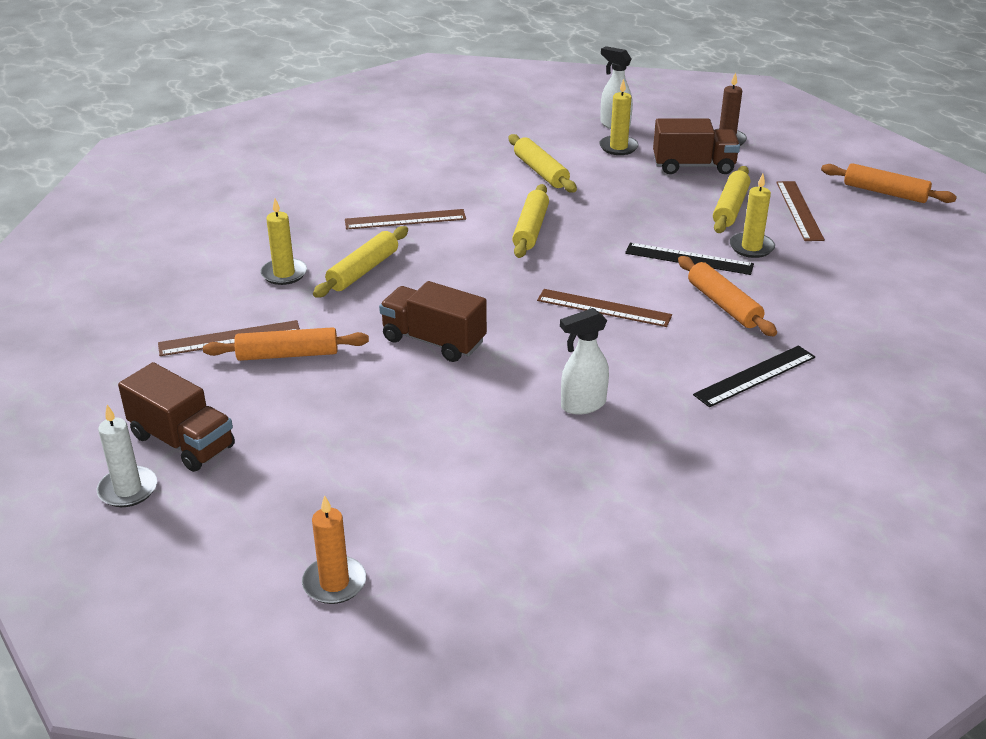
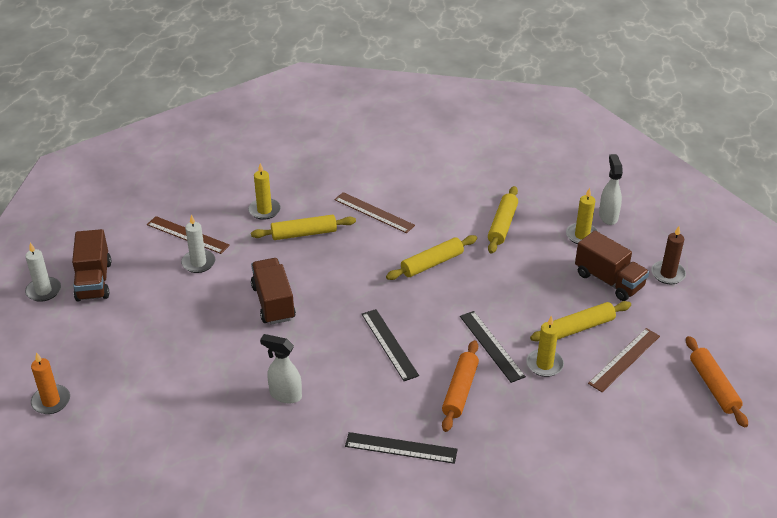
camera: 45 degrees right, 5 degrees up
(287, 355) = (198, 263): orange rolling pin -> white candle
(603, 308) = (389, 344): brown ruler -> black ruler

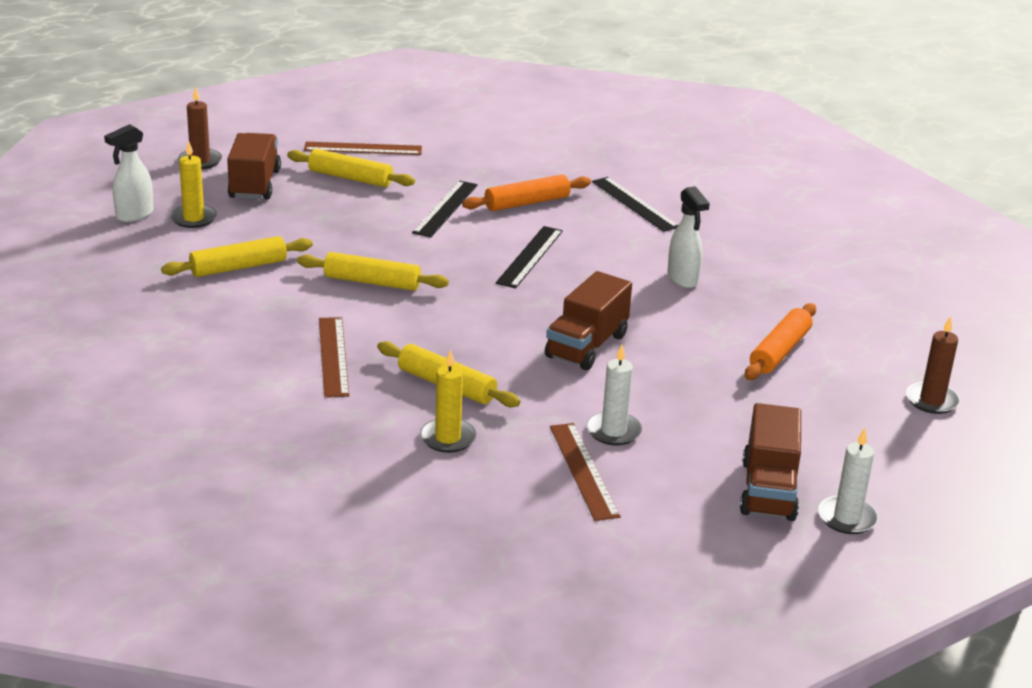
camera: 135 degrees left, 10 degrees down
(51, 401) = (932, 401): orange candle -> brown candle
(94, 281) = (768, 490): brown truck -> brown truck turned 150 degrees clockwise
(544, 364) = (428, 178): yellow candle -> none
(713, 386) = (338, 108): orange rolling pin -> orange rolling pin (779, 351)

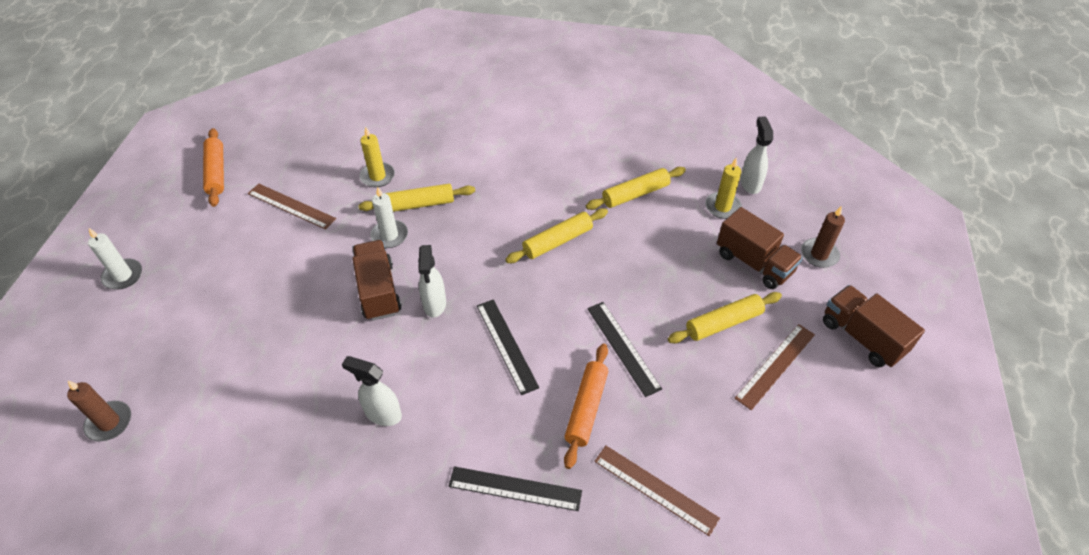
camera: 135 degrees right, 20 degrees up
(238, 267) = (635, 194): yellow rolling pin -> yellow rolling pin turned 45 degrees clockwise
(333, 356) = (496, 179): brown ruler -> brown ruler (655, 489)
(549, 309) = (434, 304): none -> white spray bottle
(613, 431) = (299, 240): white candle -> white candle (389, 235)
(768, 490) = (181, 263): brown truck -> brown truck (862, 337)
(779, 351) = (251, 388): orange rolling pin -> orange rolling pin (216, 172)

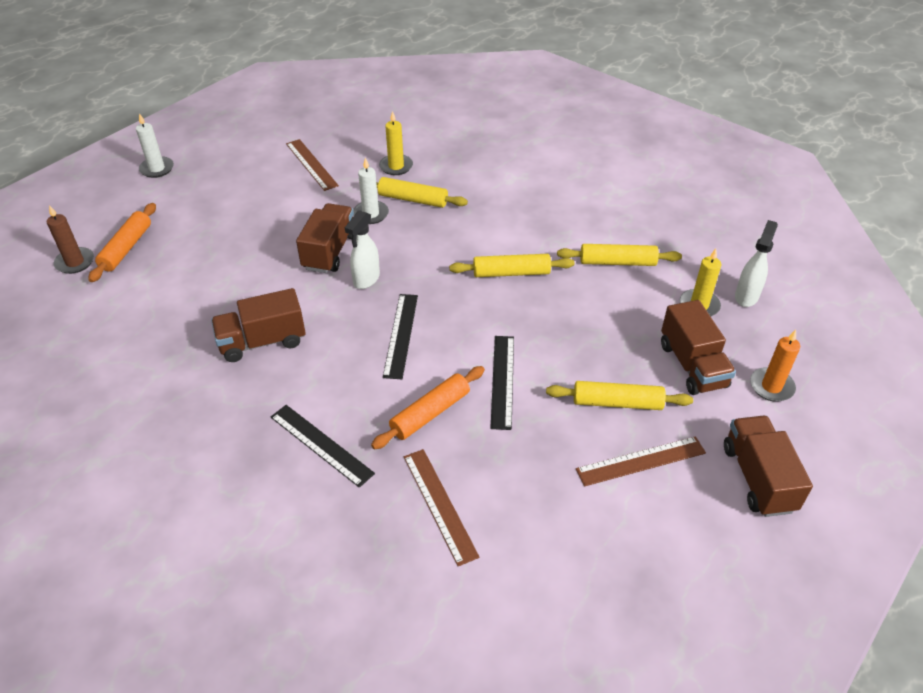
camera: 30 degrees right, 5 degrees down
(216, 172) = (275, 121): orange rolling pin -> orange rolling pin (126, 248)
(382, 414) = (262, 341): white spray bottle -> brown truck
(819, 254) = (771, 386): brown candle -> orange candle

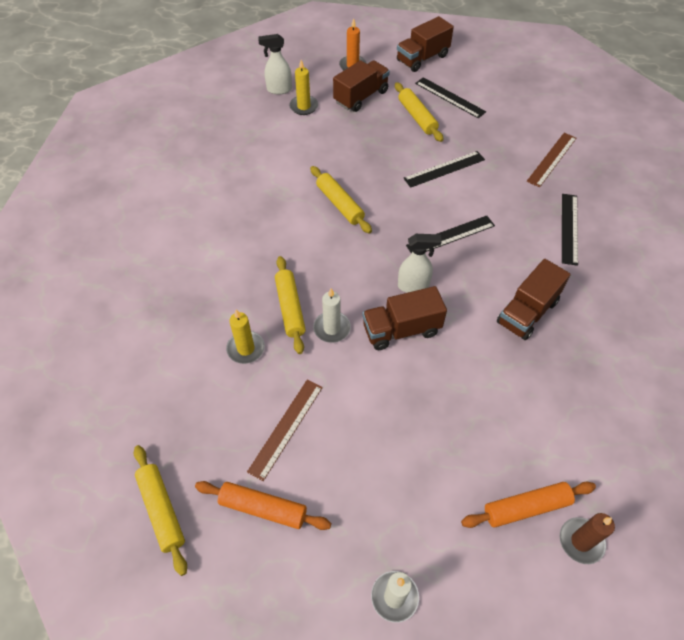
camera: 120 degrees left, 10 degrees up
(262, 341) = (527, 312): brown truck -> brown truck turned 90 degrees clockwise
(430, 413) = (499, 190): orange rolling pin -> orange rolling pin (263, 508)
(617, 262) = (286, 154): yellow rolling pin -> yellow rolling pin (161, 510)
(641, 461) = (449, 97): brown ruler -> black ruler

